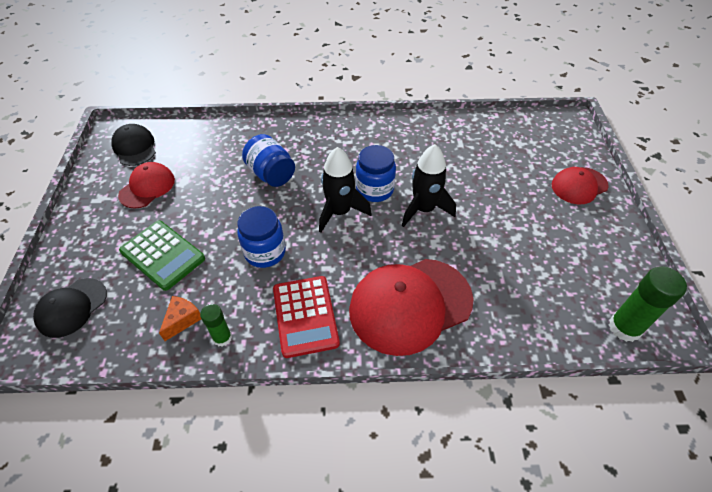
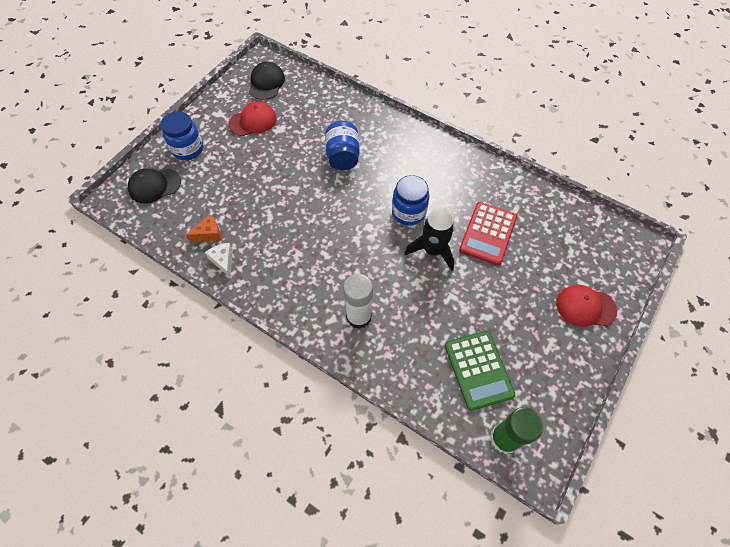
camera: 35 degrees right, 10 degrees up
(162, 255) = (228, 180): green calculator -> green calculator (478, 370)
(222, 338) = (223, 261): green glue stick -> white cheese
(265, 252) = (293, 216): blue jar -> blue jar (188, 149)
(305, 316) = (283, 279): red calculator -> red calculator (488, 233)
(339, 212) = (367, 216): black rocket -> none
(410, 305) = (358, 316): red cap -> white glue stick

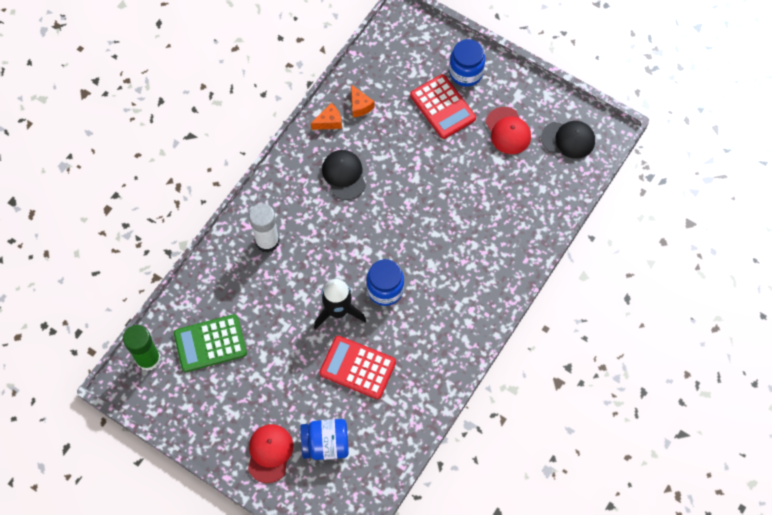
camera: 90 degrees right, 5 degrees up
(154, 186) = (417, 50): black cap -> black cap (344, 175)
(221, 167) = (442, 107): none -> red calculator
(223, 261) = (329, 122): white cheese -> orange cheese
(343, 156) = (459, 224): blue jar -> blue jar (325, 444)

